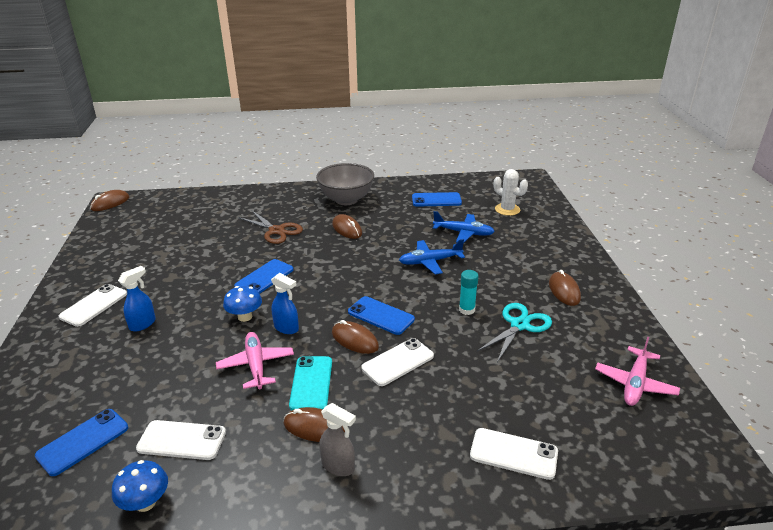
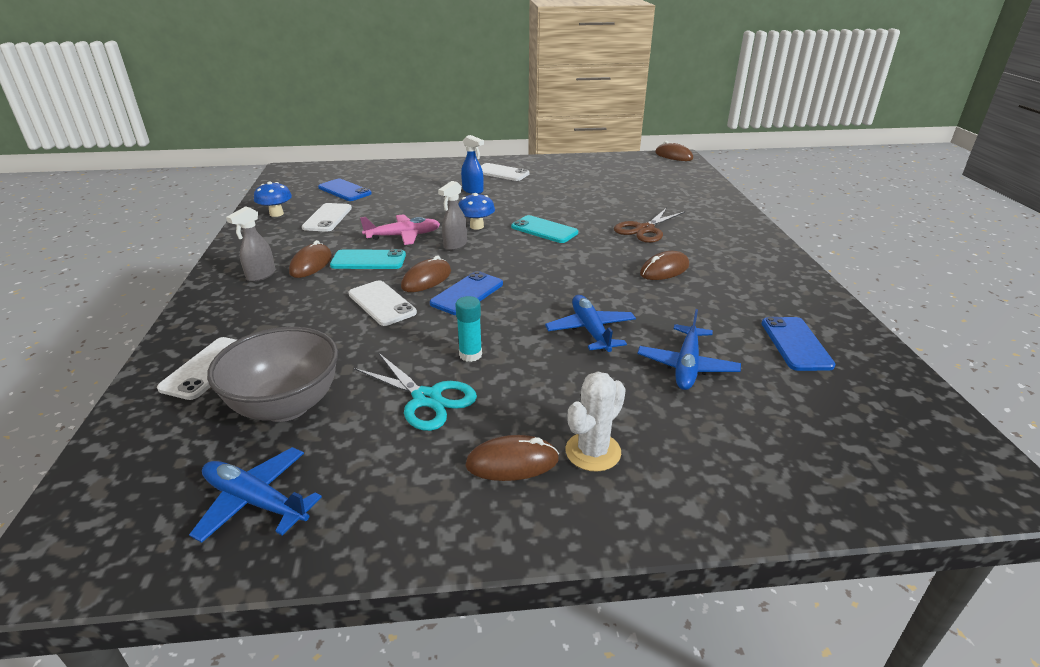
camera: 90 degrees right, 0 degrees up
(264, 278) = (544, 230): blue phone -> turquoise phone
(286, 328) = (455, 245): blue spray bottle -> grey spray bottle
(346, 200) = (749, 267): grey bowl -> grey bowl (286, 406)
(507, 209) = (804, 427): white cactus -> white cactus (593, 451)
(635, 383) = (255, 501): pink plane -> blue plane

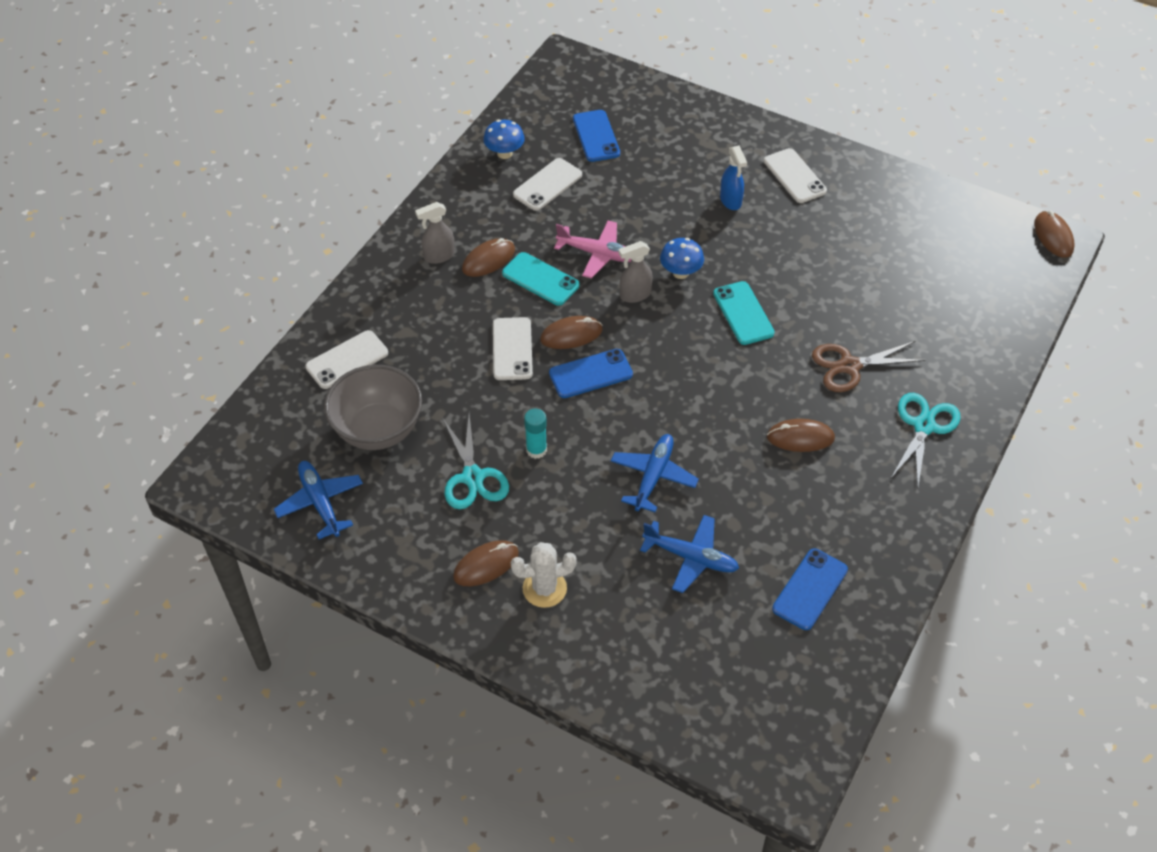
camera: 35 degrees right, 20 degrees up
(512, 462) = (486, 565): brown mouse -> brown mouse turned 60 degrees counterclockwise
(687, 366) = (691, 557): blue plane -> blue plane turned 120 degrees counterclockwise
(728, 238) = (924, 426): none -> turquoise scissors

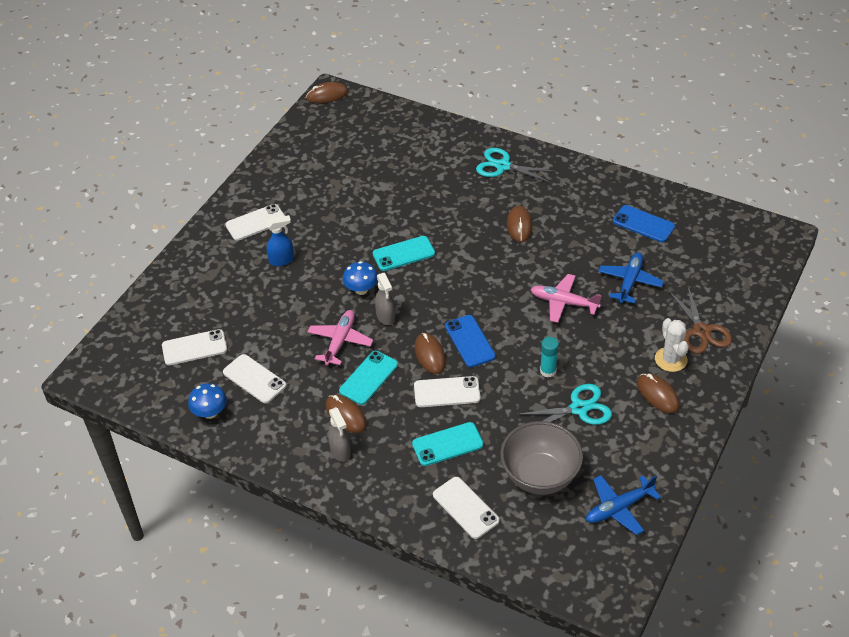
camera: 90 degrees left, 5 degrees down
(436, 347) = (447, 444): none -> turquoise phone
(596, 136) = (194, 348): blue phone -> white phone
(653, 476) = (563, 302): blue plane -> pink plane
(849, 366) = (452, 199): brown scissors -> brown scissors (701, 331)

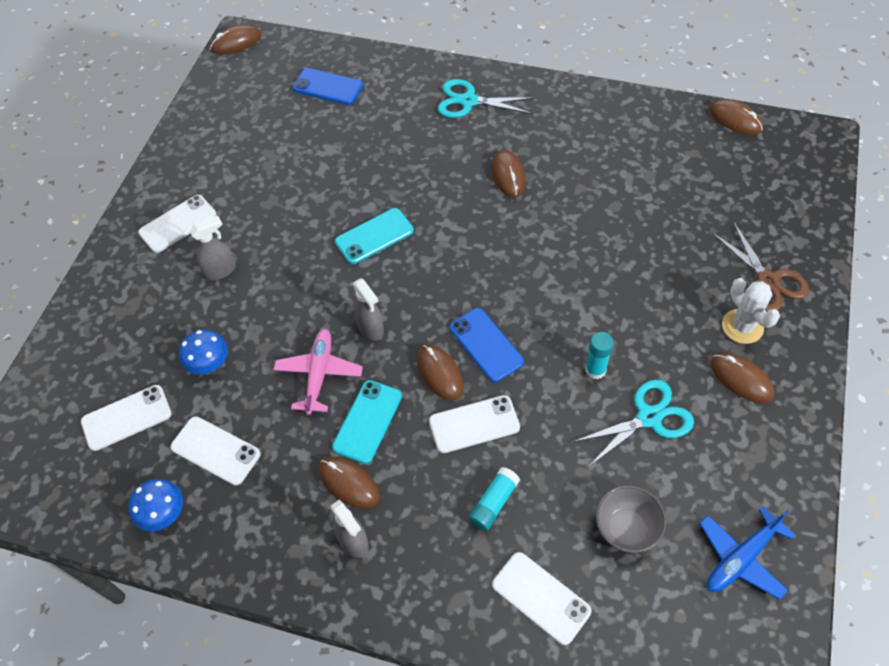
camera: 10 degrees left, 10 degrees up
(282, 260) = (221, 270): blue spray bottle -> grey spray bottle
(361, 290) = (331, 295): blue mushroom -> blue mushroom (209, 364)
(447, 444) = (493, 503): turquoise phone -> turquoise glue stick
(539, 476) = (626, 529): grey bowl -> grey bowl, size x0.63
(563, 302) = (589, 270): pink plane -> none
(629, 282) = (661, 228): blue plane -> none
(643, 224) = (656, 150): blue phone -> blue phone (328, 87)
(715, 211) = (735, 119): none -> brown mouse

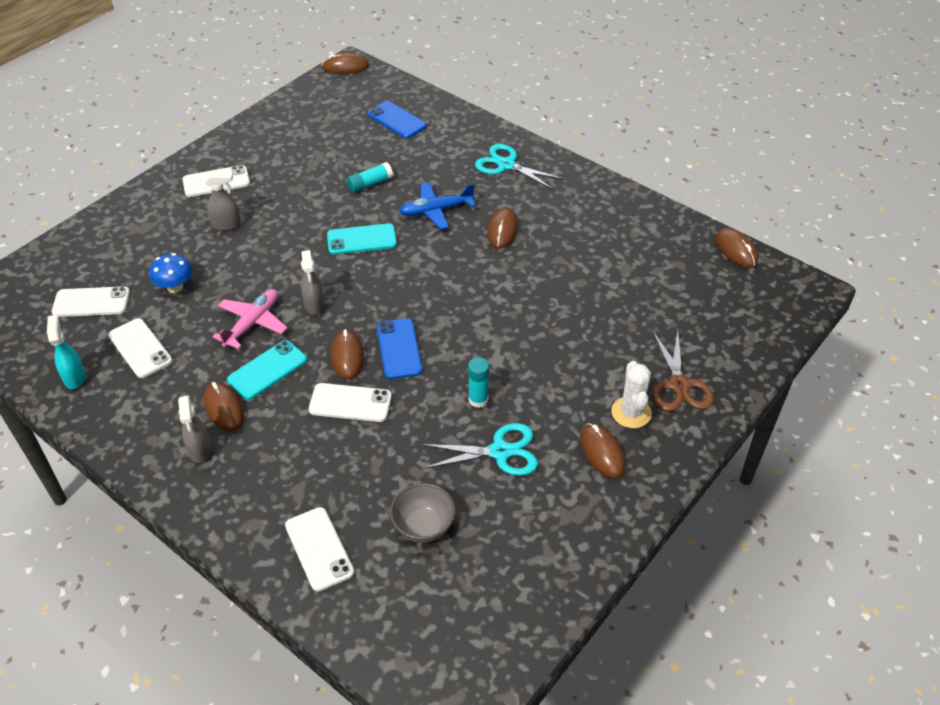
camera: 20 degrees right, 10 degrees down
(164, 514) = (75, 377): blue mushroom -> turquoise spray bottle
(493, 503) = (327, 465): turquoise glue stick -> turquoise glue stick (370, 184)
(741, 558) = (507, 588): blue plane -> blue plane (436, 211)

